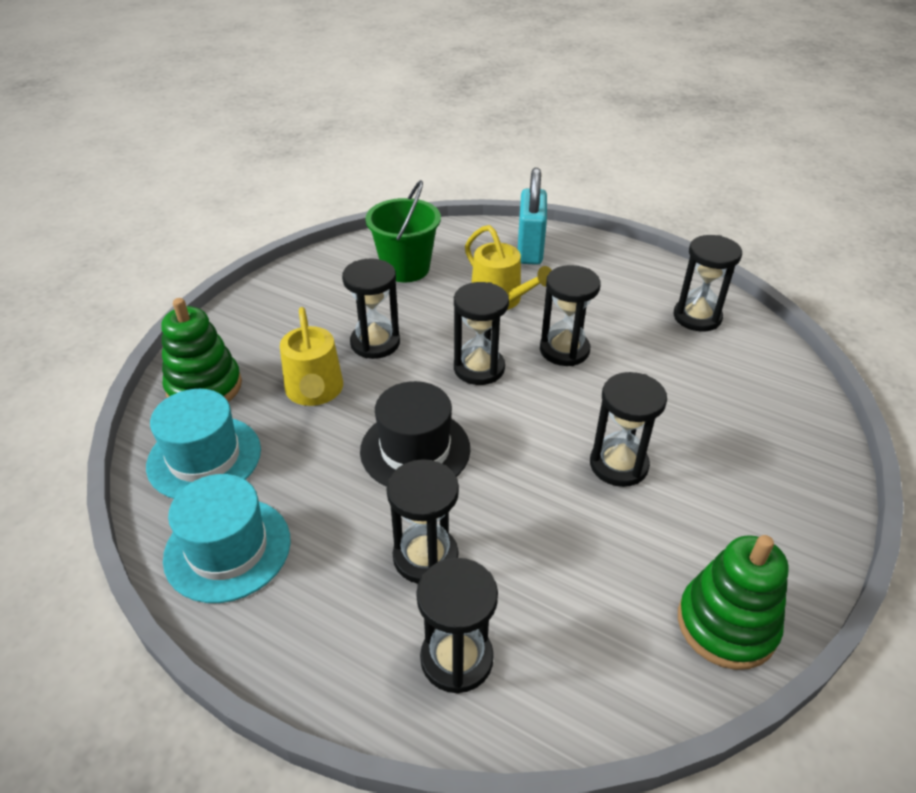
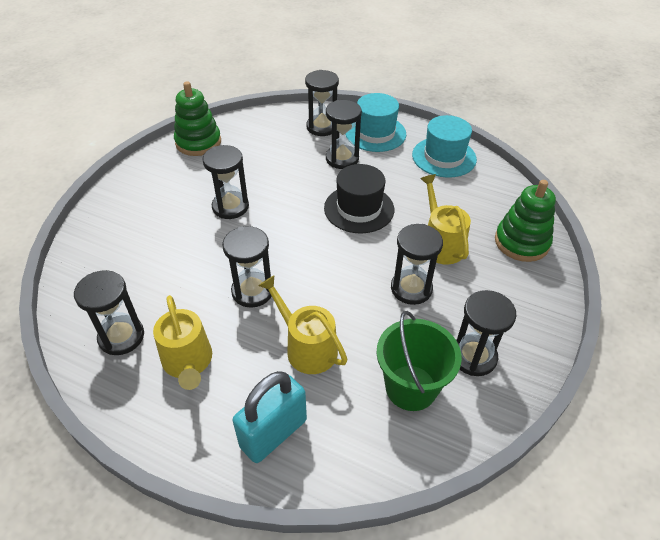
camera: 175 degrees right, 5 degrees up
(204, 457) = (487, 197): turquoise hat -> turquoise hat (375, 133)
(479, 368) = (322, 270): black hourglass -> black hourglass (473, 356)
(530, 249) = (273, 433): turquoise padlock -> turquoise padlock turned 45 degrees clockwise
(618, 295) = (188, 362): none -> yellow watering can

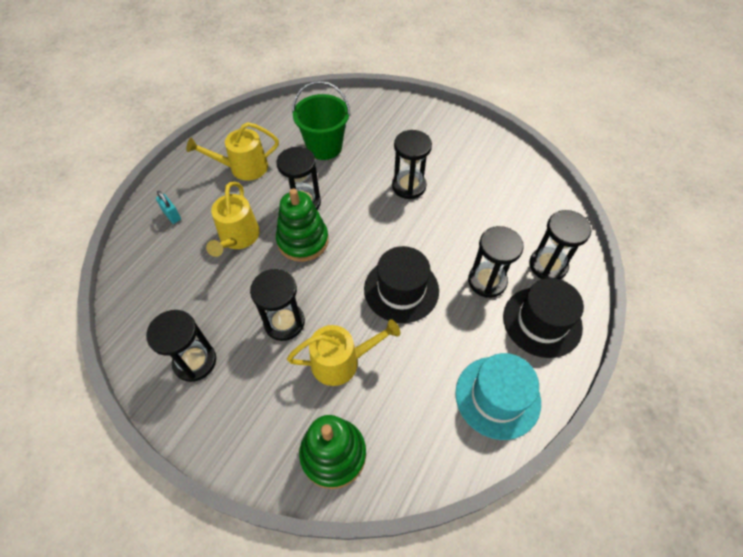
camera: 95 degrees right, 10 degrees up
(121, 337) = (275, 132): black hourglass -> none
(198, 142) = (506, 159): green stacking toy -> green stacking toy (303, 241)
(273, 433) = (172, 215): turquoise padlock -> turquoise padlock, size x0.48
(307, 347) = (238, 237): yellow watering can -> yellow watering can turned 135 degrees clockwise
(375, 133) = (542, 322): turquoise hat -> black hat
(411, 387) = (180, 305): green bucket -> green bucket (324, 147)

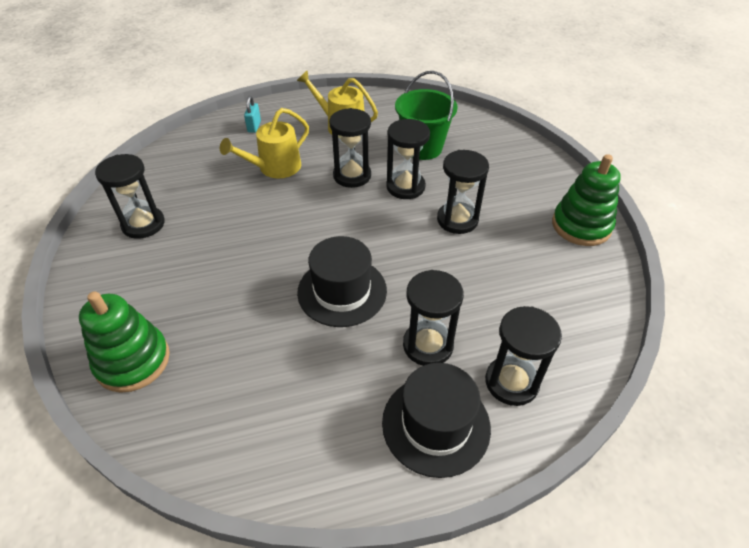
camera: 45 degrees right, 10 degrees down
(284, 322) = (227, 245): black hourglass -> black hourglass (405, 187)
(303, 241) = (316, 201): green stacking toy -> green stacking toy (581, 226)
(341, 361) = (226, 303): yellow watering can -> none
(497, 397) = (305, 445): turquoise hat -> none

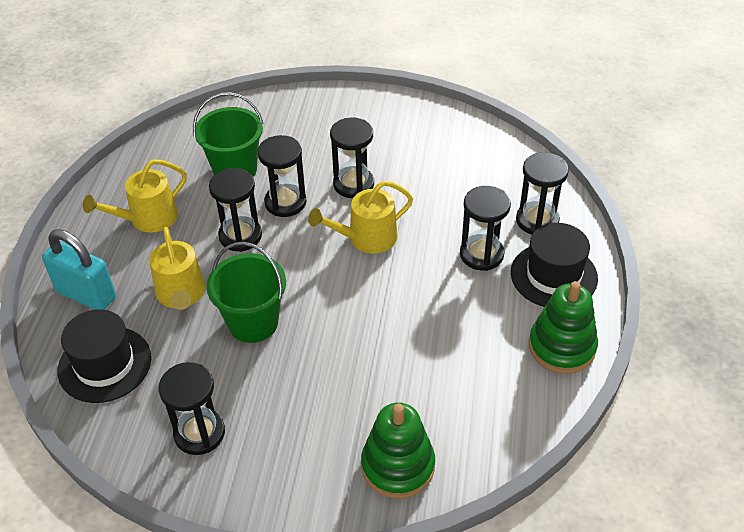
camera: 65 degrees left, 0 degrees up
(254, 126) = (86, 295): turquoise padlock -> turquoise padlock, size x2.10
(263, 214) = (253, 322): none -> green bucket
(342, 291) = (395, 290): black hat -> black hat (104, 364)
(396, 250) = (367, 238): none -> yellow watering can
(581, 226) = (408, 114): green stacking toy -> green stacking toy (562, 347)

